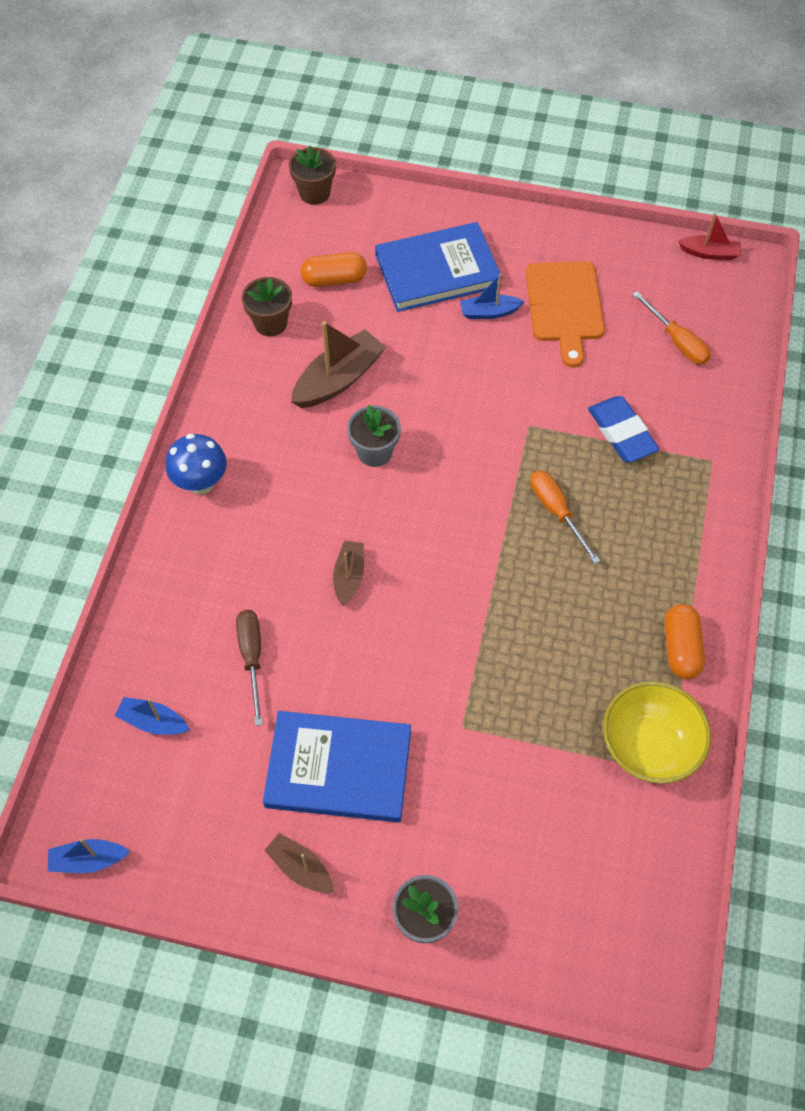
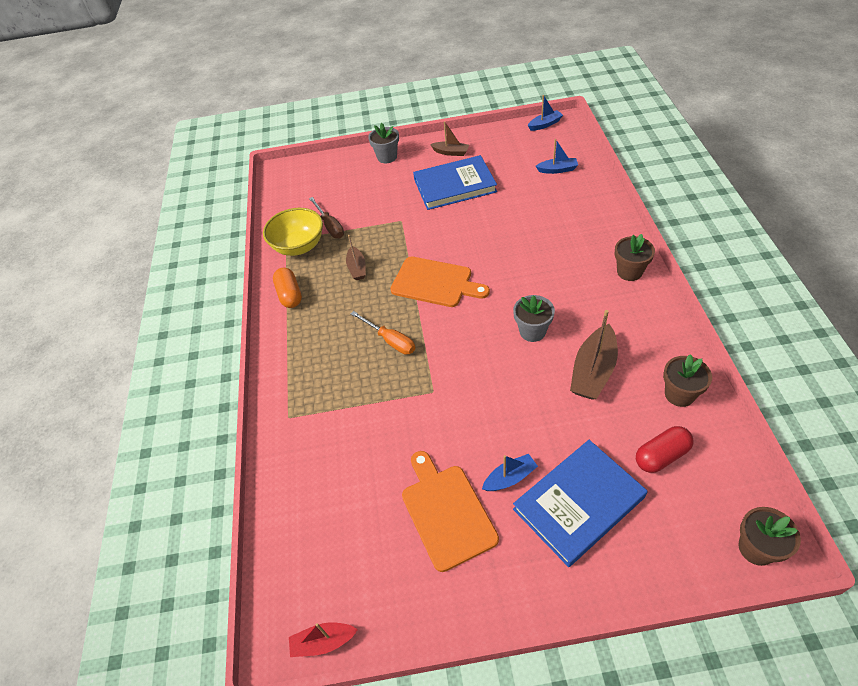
camera: 165 degrees right, 10 degrees down
(201, 483) = (629, 272): blue mushroom -> brown flower pot
(252, 657) = (529, 207): brown screwdriver -> brown screwdriver (330, 226)
(334, 279) = (661, 456): orange capsule -> red capsule
(349, 576) = (502, 259): brown boat -> brown boat (357, 268)
(461, 577) = (435, 282): none -> orange cutting board
(622, 432) = (361, 413): blue eraser -> none
(677, 341) = (335, 515): orange screwdriver -> none

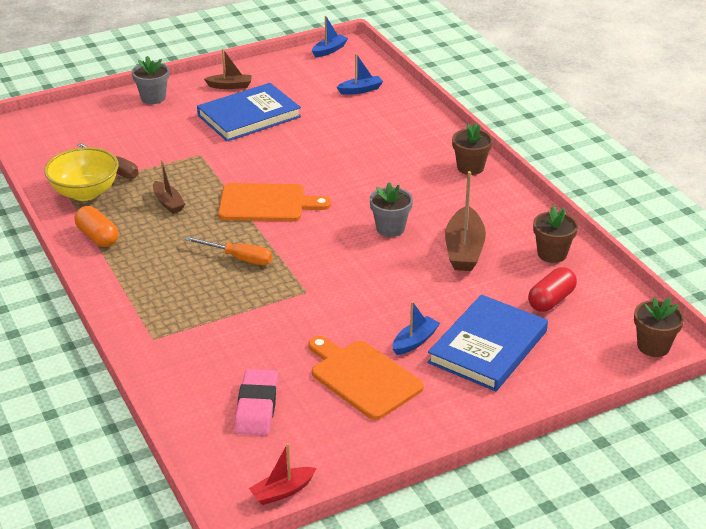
camera: 25 degrees left, 15 degrees down
(340, 523) = (257, 407): none -> pink eraser

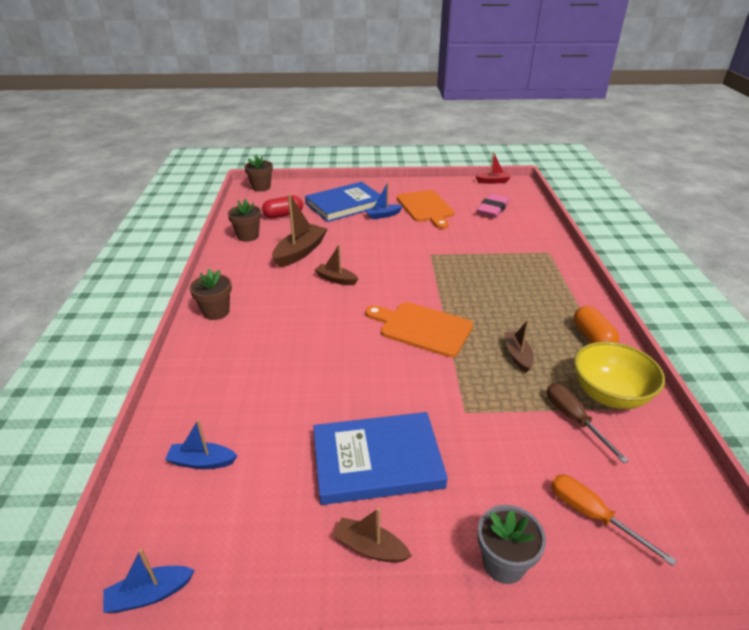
camera: 155 degrees left, 0 degrees up
(239, 258) = (469, 287): orange screwdriver -> orange screwdriver (592, 515)
(390, 228) = (336, 279): grey flower pot -> brown boat

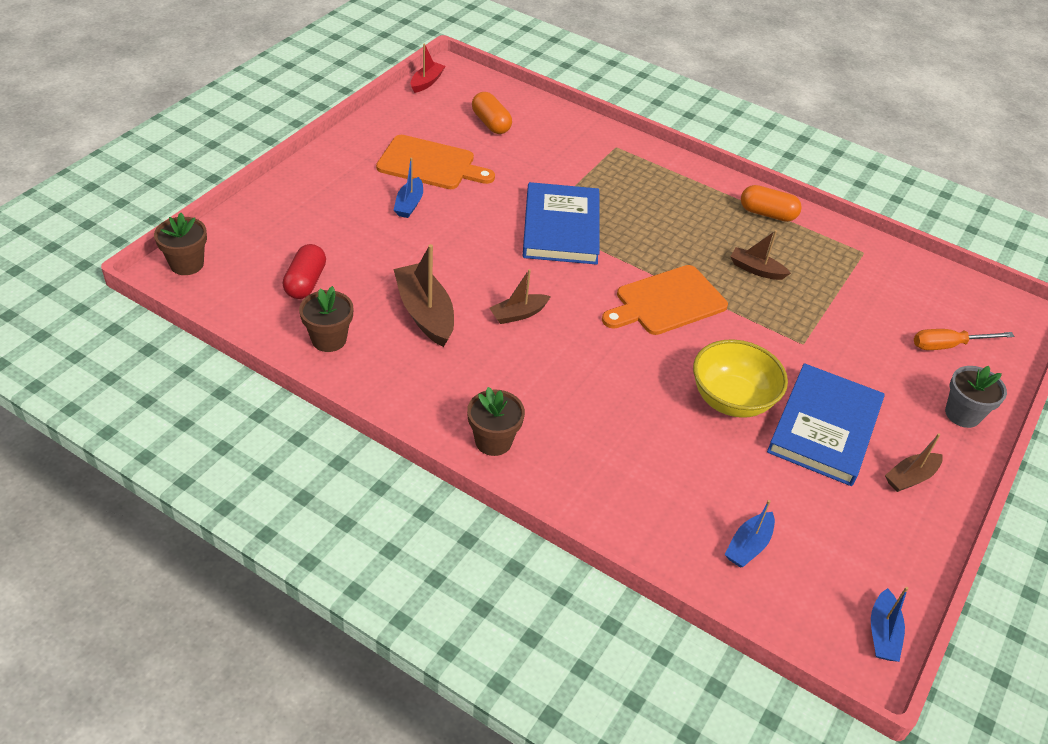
camera: 60 degrees left, 10 degrees up
(345, 205) = (343, 218): blue book -> blue book (561, 227)
(492, 209) = (491, 123): pink eraser -> orange capsule
(574, 419) = (854, 291): brown screwdriver -> none
(609, 395) = (841, 254): yellow bowl -> yellow bowl (731, 400)

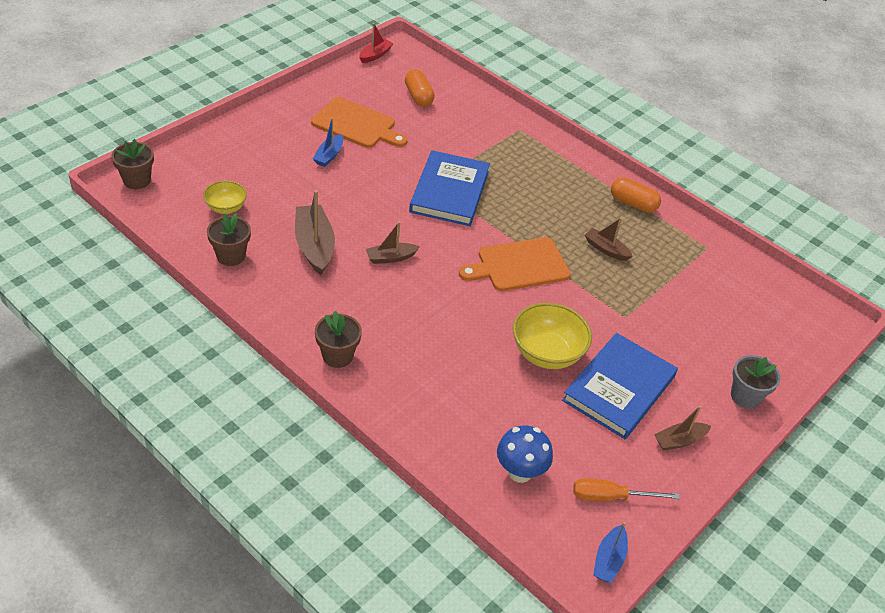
camera: 10 degrees right, 0 degrees up
(305, 282) = (226, 208): red capsule -> yellow bowl
(748, 546) = (520, 472): blue boat -> blue mushroom
(948, 345) = (754, 337): orange screwdriver -> orange screwdriver (610, 497)

